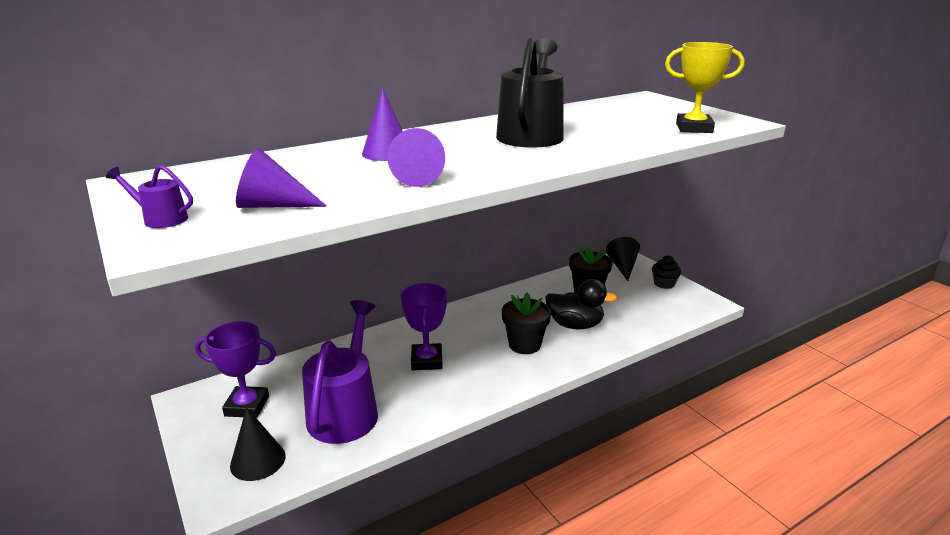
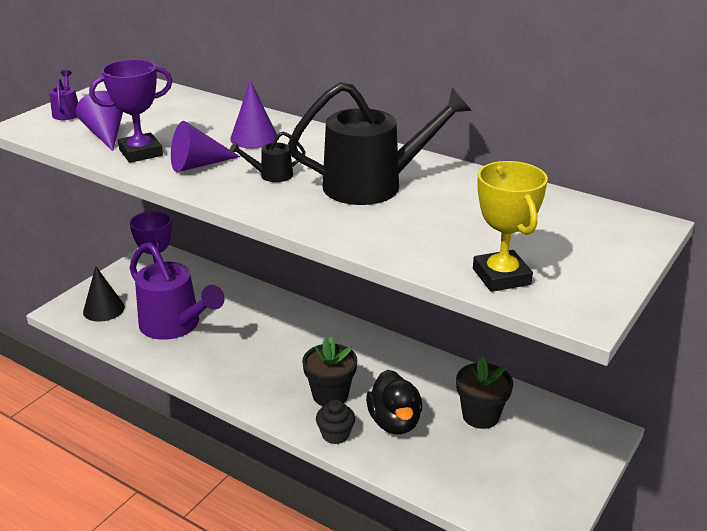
camera: 65 degrees right, 5 degrees up
(346, 410) = (175, 325): purple watering can -> purple watering can turned 60 degrees clockwise
(427, 361) = (265, 343): purple trophy -> purple trophy (141, 153)
(476, 157) = (271, 175): none -> black watering can
(622, 267) = (575, 434): black cone -> none
(664, 284) = (561, 481): black cupcake -> black cupcake (335, 434)

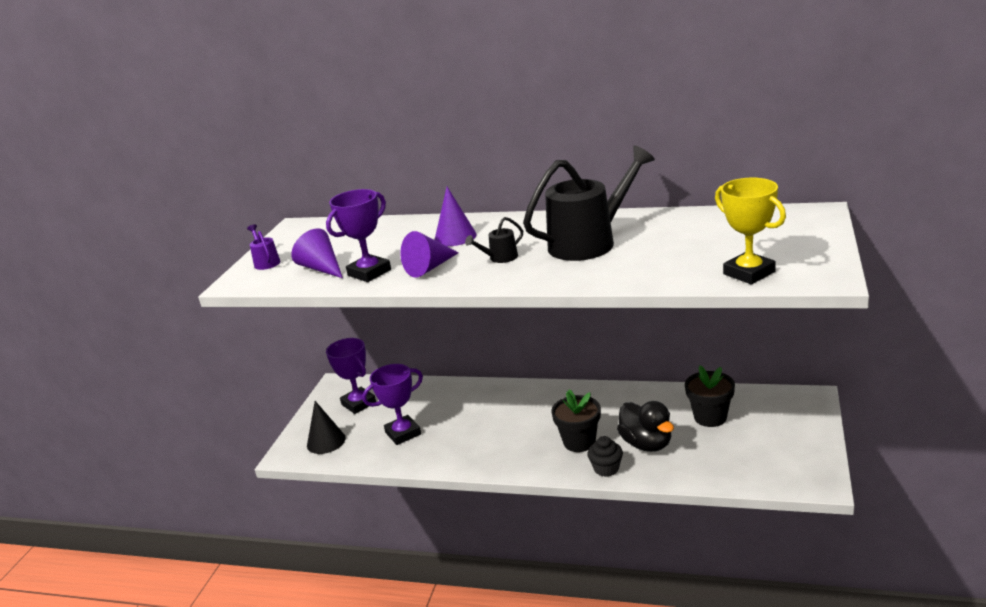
camera: 15 degrees left, 5 degrees down
(175, 325) = (403, 433): purple watering can -> purple trophy

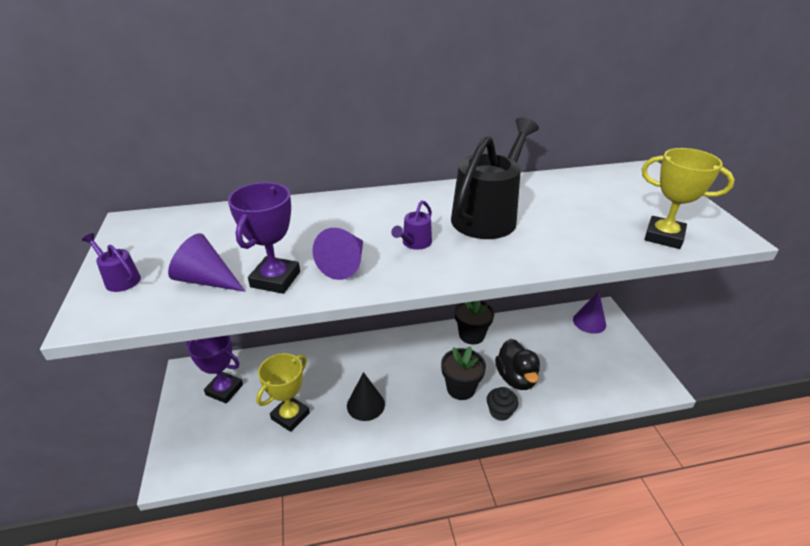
camera: 30 degrees left, 10 degrees up
(326, 441) = (210, 445): black cone -> black cone (365, 405)
(403, 433) = (290, 416): purple trophy -> yellow trophy
(455, 237) = (342, 221): purple cone -> purple cone (589, 322)
(500, 258) = (414, 243): black watering can -> purple watering can
(646, 444) = (516, 378): black duck -> black duck turned 45 degrees clockwise
(710, 417) = (546, 341): black flower pot -> black flower pot (471, 335)

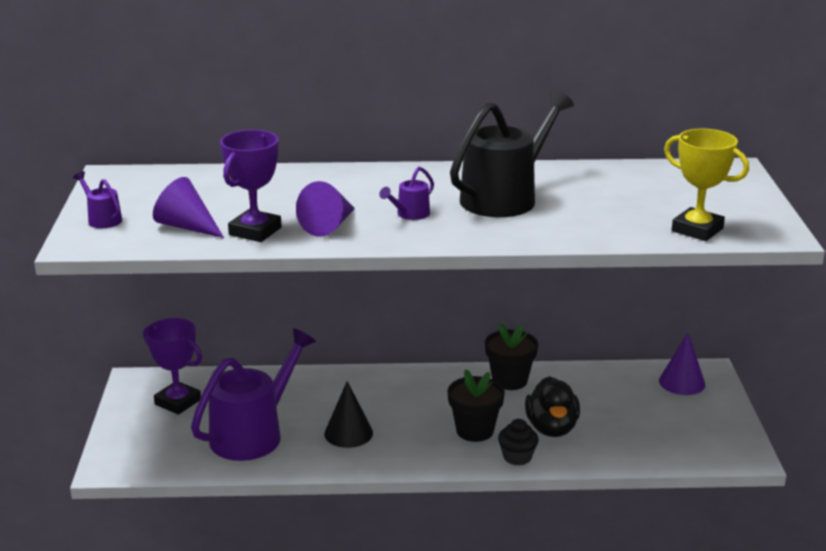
camera: 10 degrees right, 10 degrees down
(290, 416) = (253, 433): yellow trophy -> purple watering can

